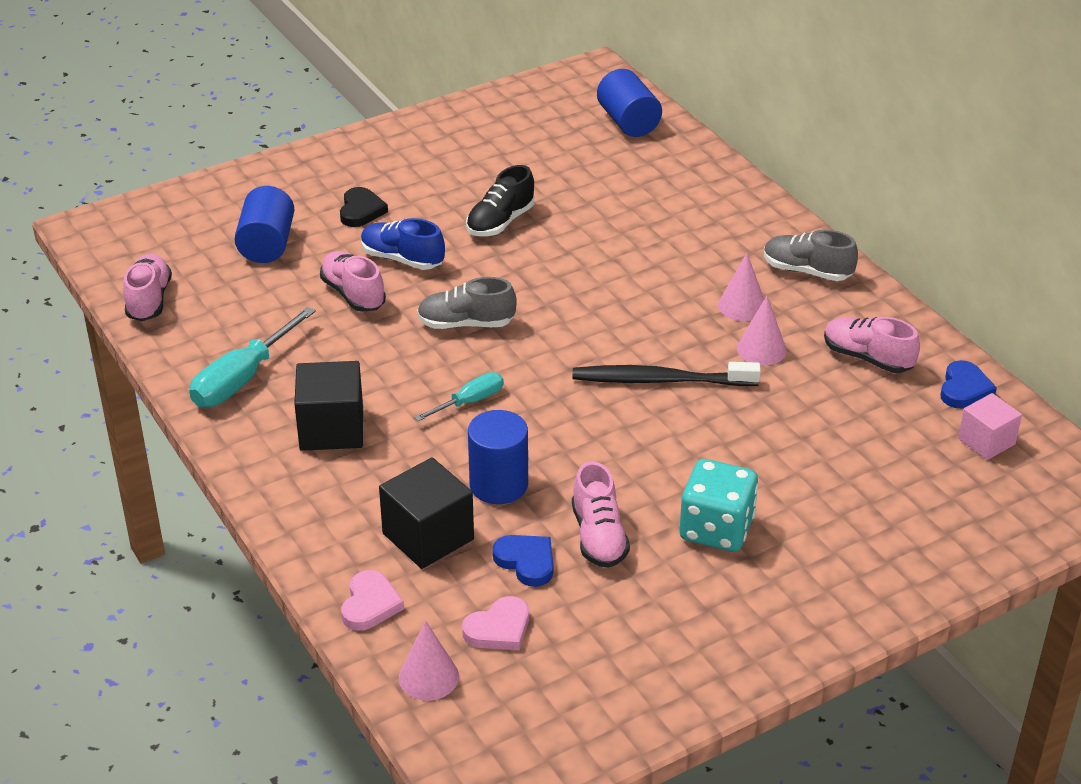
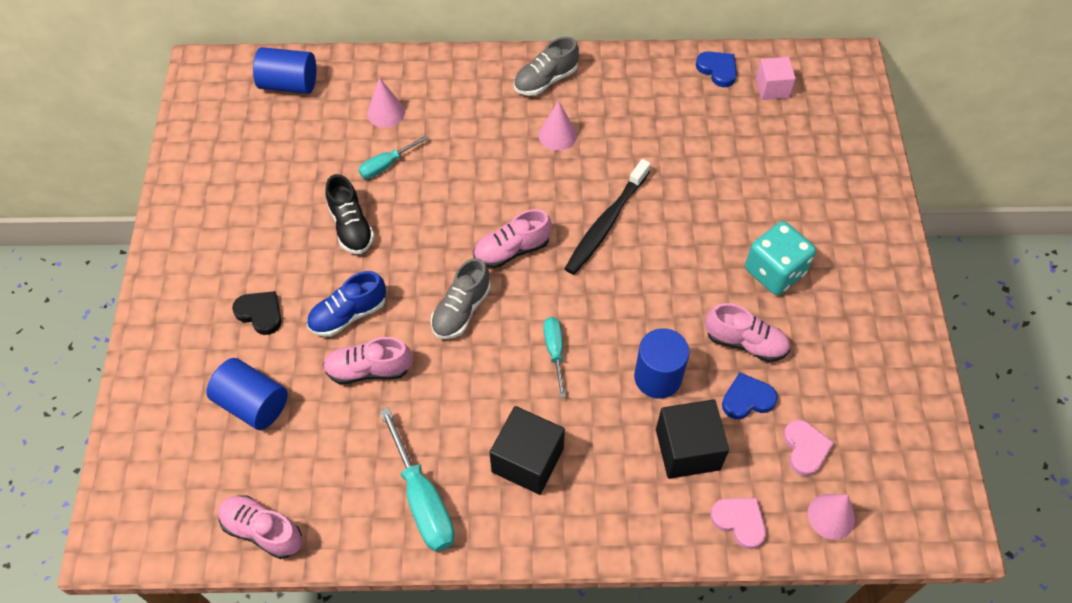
camera: 60 degrees left, 20 degrees up
(591, 214) = (386, 165): none -> turquoise screwdriver
(761, 349) = (610, 150): pink cone -> pink cone (386, 112)
(867, 358) = (656, 100): pink shoe -> pink shoe (512, 250)

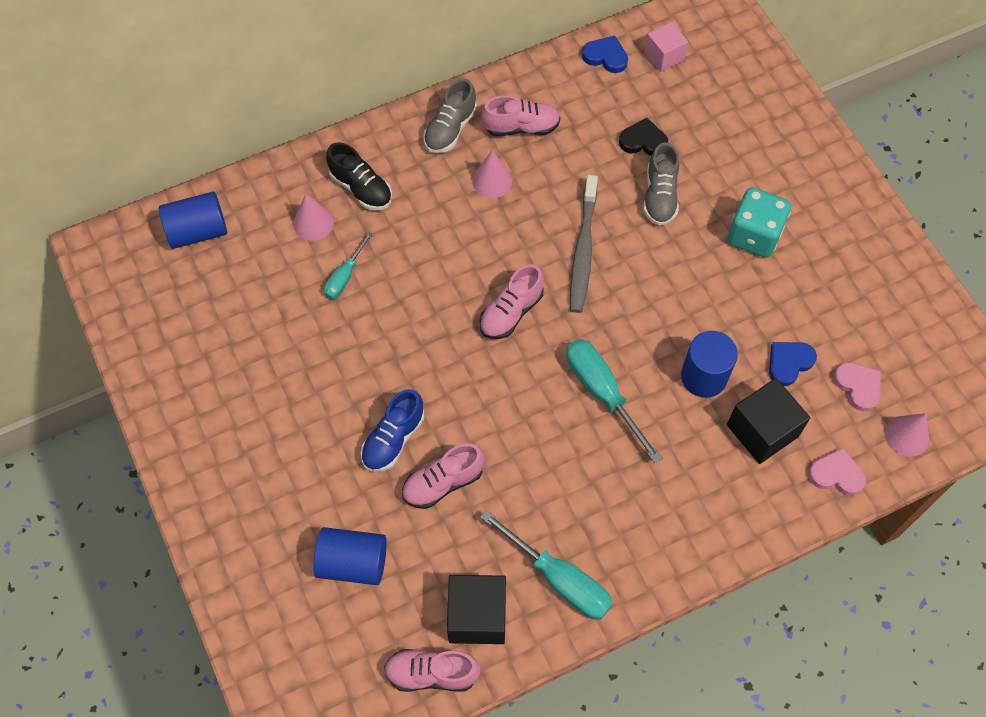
camera: 25 degrees left, 5 degrees up
(260, 313) = (308, 474): black heart -> black heart (643, 141)
(351, 226) = (346, 352): black shoe -> black shoe (361, 188)
(461, 310) = (496, 389): grey shoe -> grey shoe (660, 196)
(527, 460) = (631, 502): black cube -> black cube (477, 616)
(554, 351) = (601, 391): turquoise screwdriver -> turquoise screwdriver, size x1.71
(606, 223) = (583, 250): black toothbrush -> grey toothbrush
(745, 342) = (762, 312): pink shoe -> pink shoe (521, 127)

